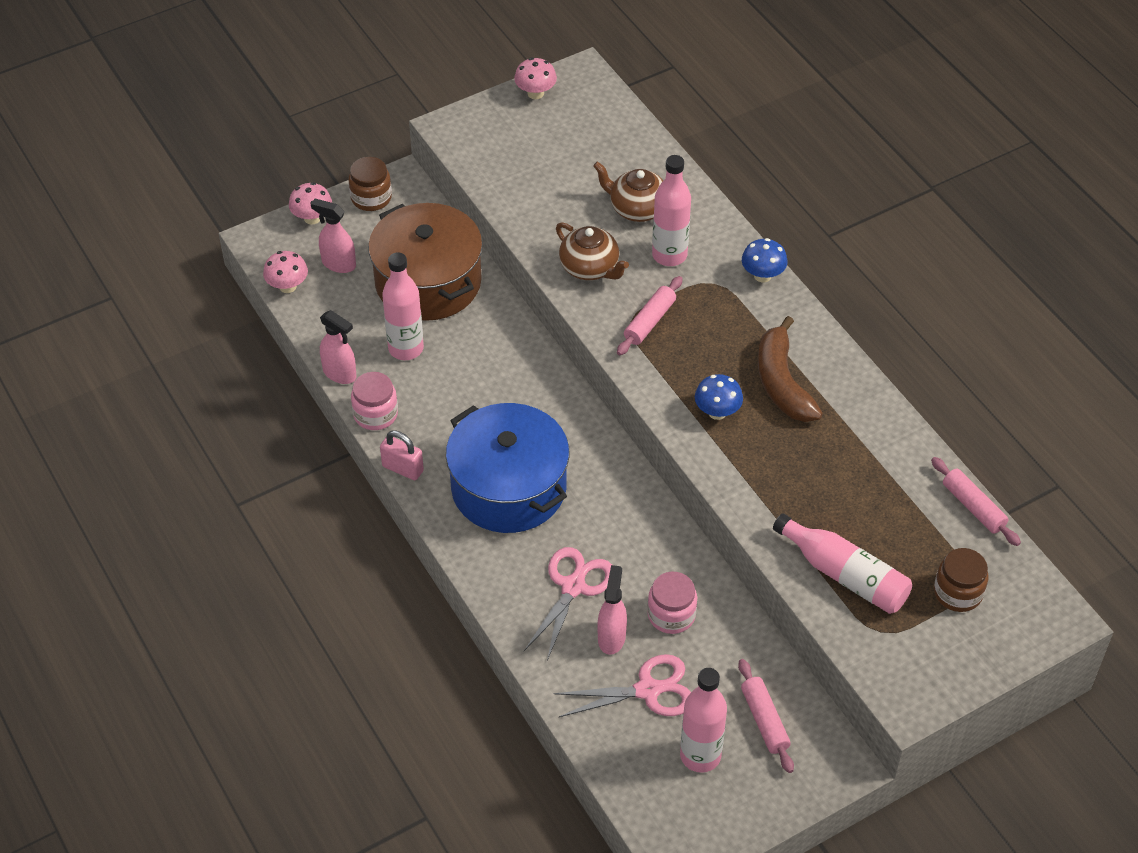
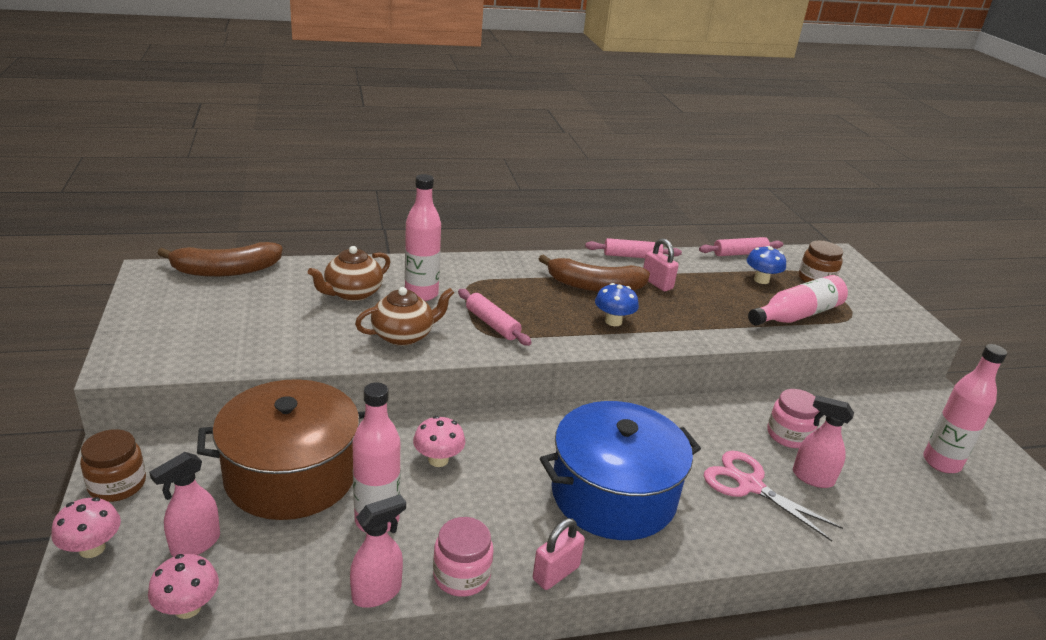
camera: 75 degrees left, 20 degrees down
(535, 93) = (143, 302): pink mushroom -> pink mushroom (438, 460)
(617, 114) = (226, 271): none -> brown banana
(647, 690) = (873, 473): pink scissors -> none
(762, 275) = (476, 263): blue mushroom -> blue mushroom (761, 280)
(764, 720) = (899, 418): pink rolling pin -> pink rolling pin (632, 256)
(828, 435) = (657, 283): none -> pink padlock

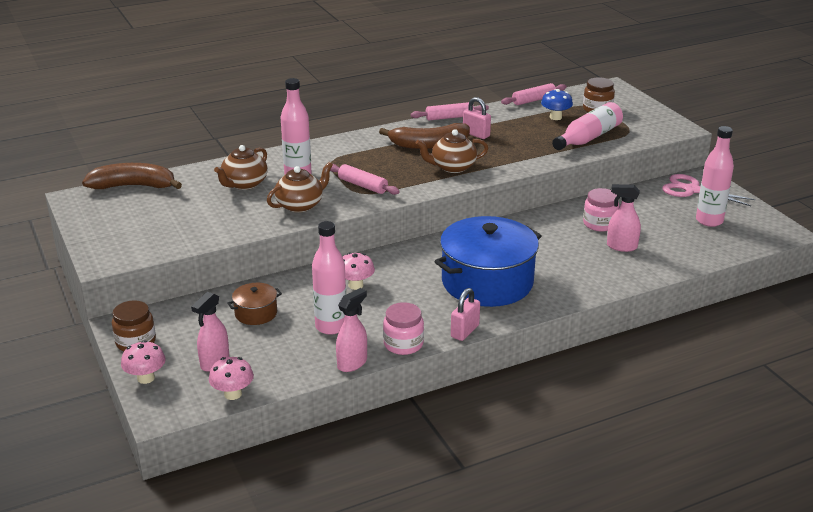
camera: 10 degrees left, 0 degrees up
(226, 271) = (134, 186): brown banana -> brown banana turned 150 degrees counterclockwise
(291, 474) = (256, 313): brown pot -> brown pot, size x0.44
(613, 321) = (452, 167): blue mushroom -> brown teapot
(750, 485) = (579, 259): pink scissors -> pink scissors (692, 190)

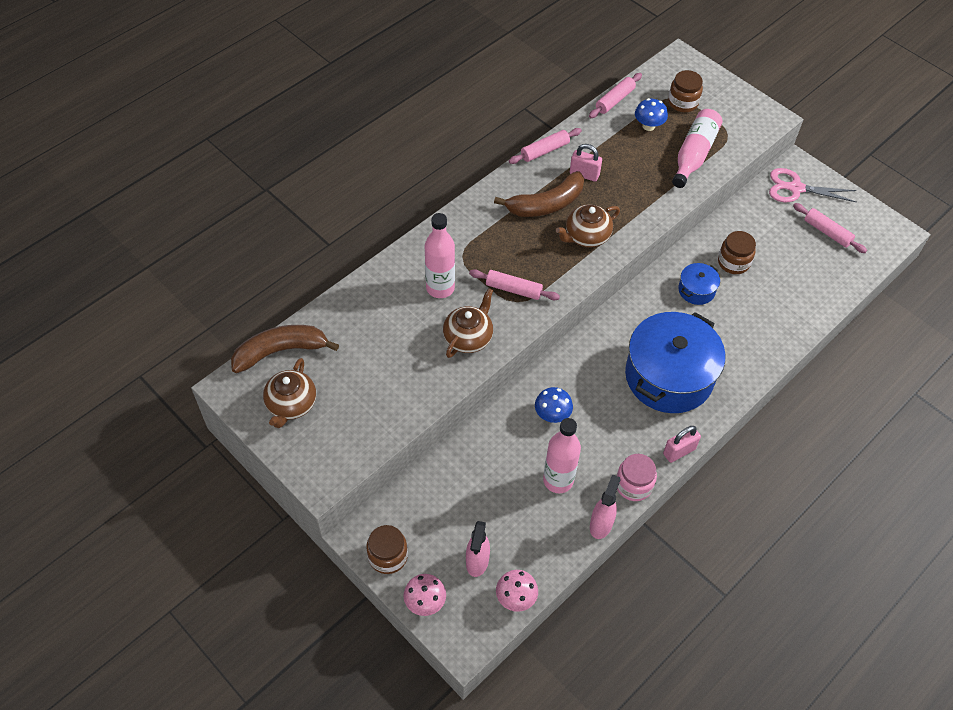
camera: 20 degrees left, 25 degrees up
(244, 184) = (394, 317): brown teapot -> brown teapot (291, 404)
(256, 313) = (479, 482): brown pot -> none
(355, 285) = (552, 415): pink mushroom -> blue mushroom
(465, 331) = (679, 451): pink padlock -> pink padlock turned 45 degrees clockwise
(551, 234) = (696, 290): none -> blue pot
(599, 224) = (733, 262): pink jar -> brown jar
(621, 246) = (765, 291): pink spray bottle -> none
(709, 221) = (827, 232): pink bottle -> pink rolling pin

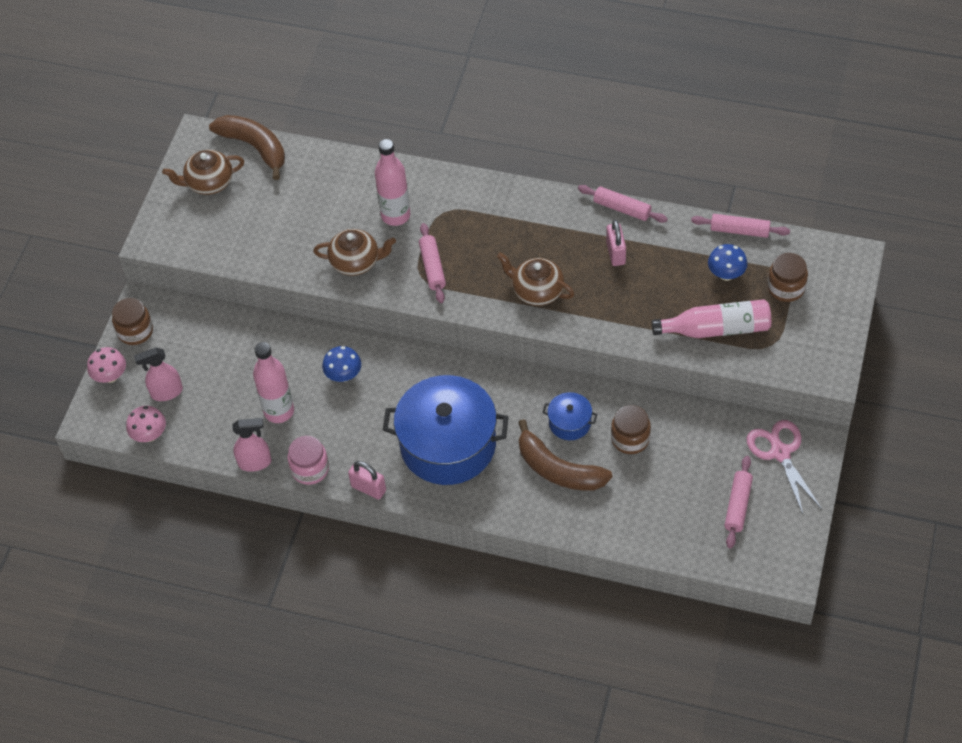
camera: 65 degrees right, 0 degrees up
(546, 204) = (553, 242): brown banana -> brown banana (558, 469)

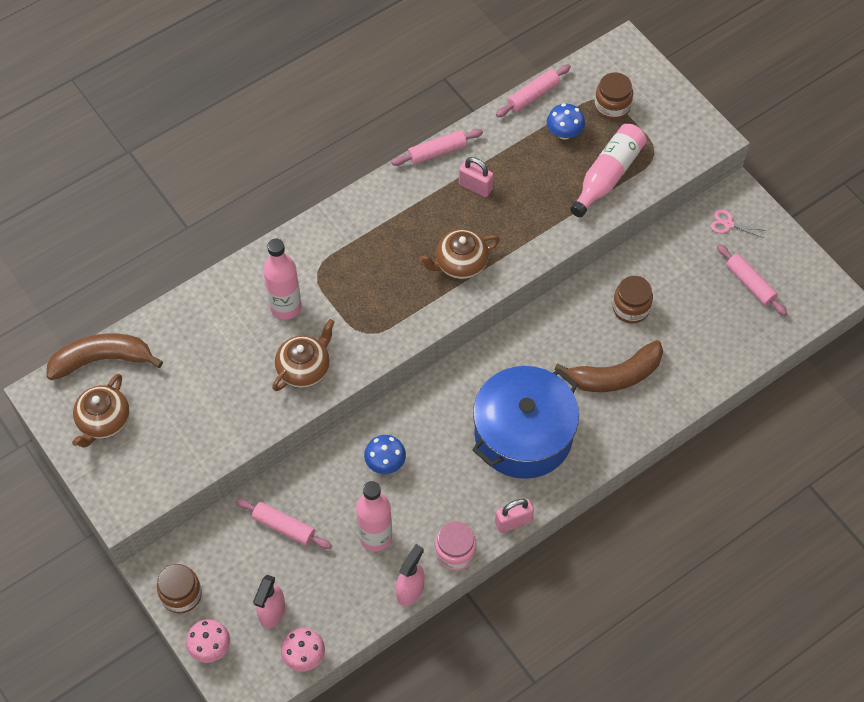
camera: 55 degrees left, 5 degrees up
(432, 267) = (365, 318): pink rolling pin -> pink rolling pin (284, 526)
(570, 422) = (580, 337): blue pot -> none
(780, 453) = (728, 224): pink scissors -> pink scissors, size x0.54

